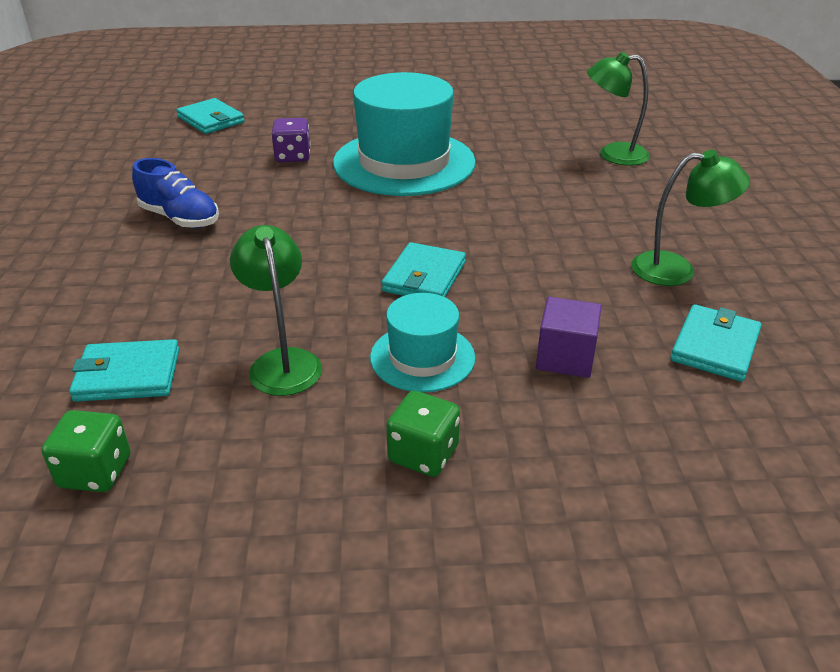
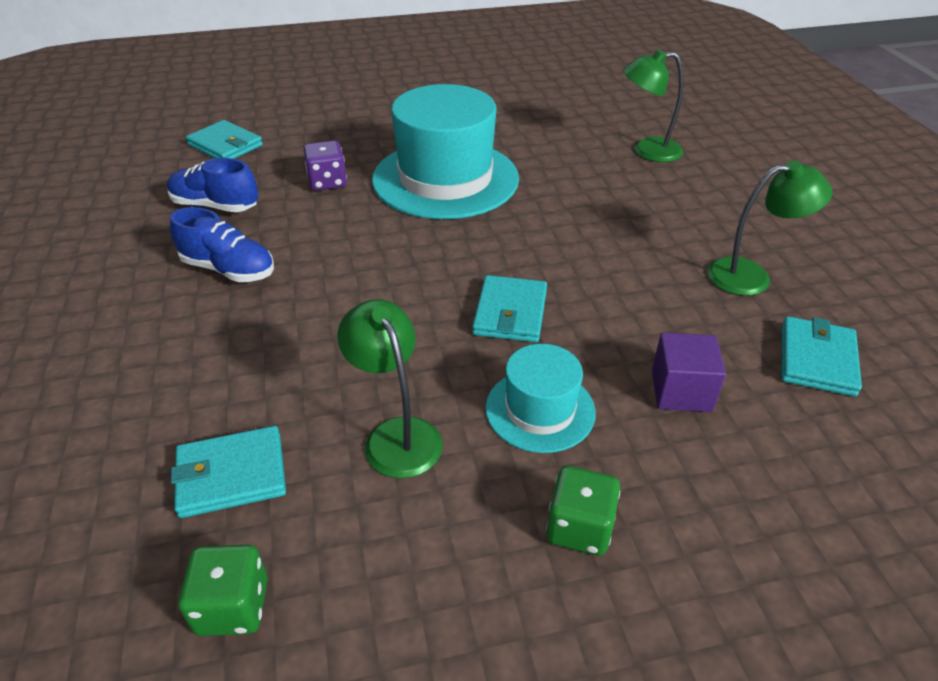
camera: 10 degrees left, 5 degrees up
(185, 167) = (215, 206): none -> blue shoe

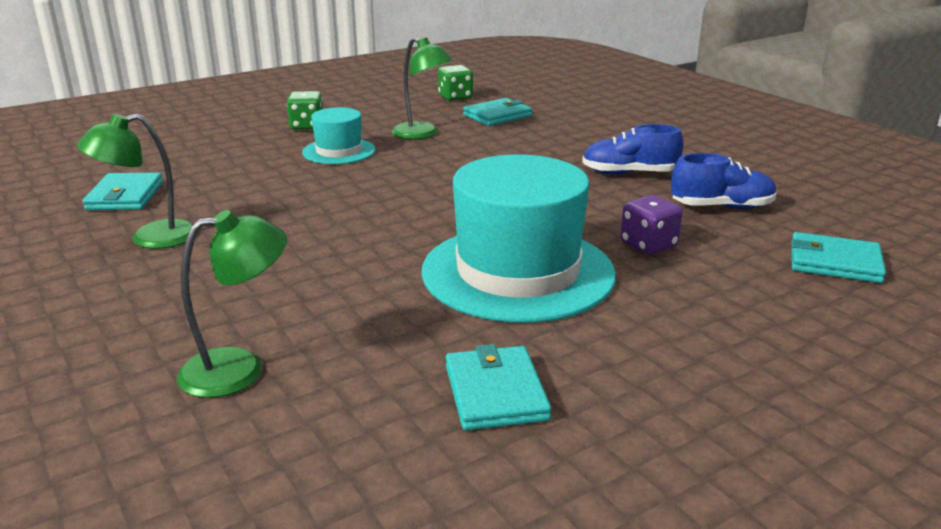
camera: 160 degrees right, 15 degrees down
(510, 313) = (378, 185): turquoise wallet -> turquoise wallet (495, 392)
(681, 391) = (241, 169): purple cube -> none

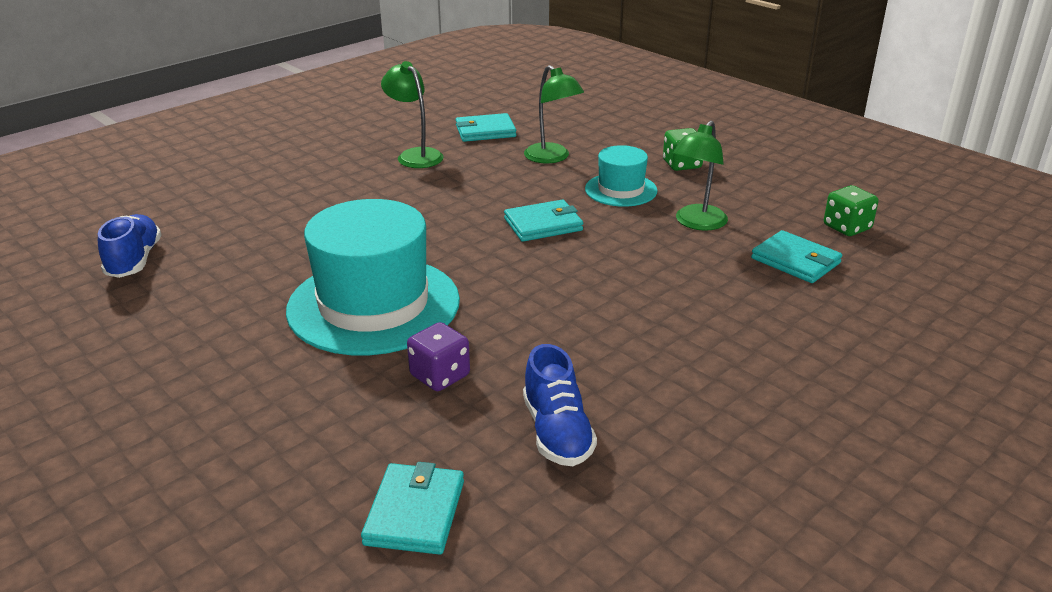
camera: 80 degrees right, 5 degrees up
(239, 369) = (238, 219): green lamp -> green lamp (552, 158)
(495, 392) = (194, 309): turquoise wallet -> turquoise wallet (543, 224)
(629, 173) = (640, 362): blue shoe -> blue shoe (134, 261)

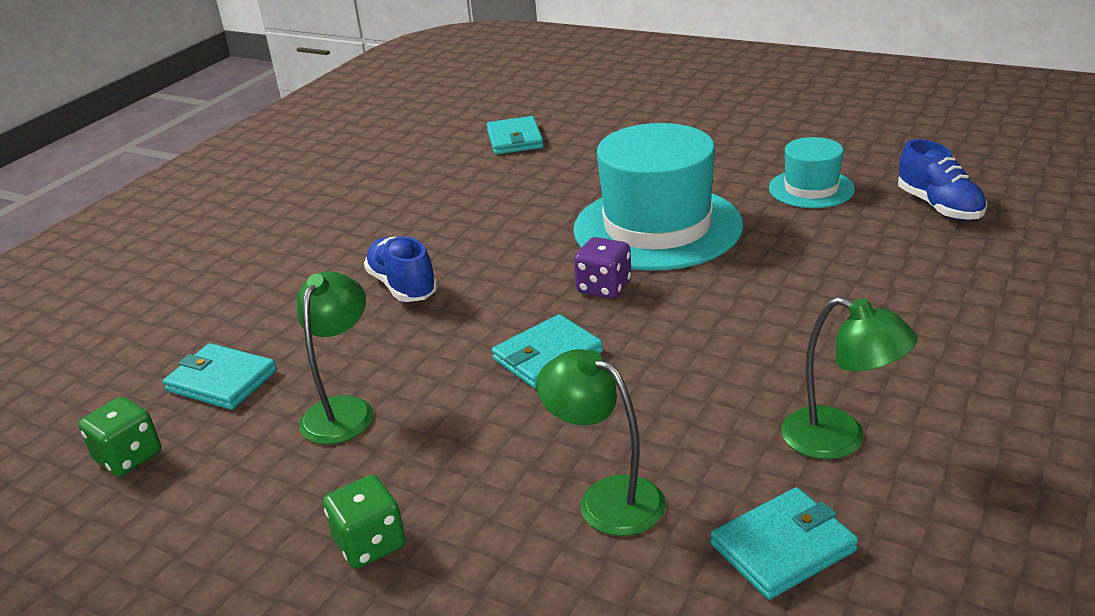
camera: 165 degrees right, 0 degrees up
(440, 376) = (552, 196): purple dice -> purple dice (604, 287)
(557, 432) = (445, 188): blue shoe -> blue shoe (403, 286)
(621, 190) = (463, 448): turquoise hat -> turquoise hat (811, 189)

